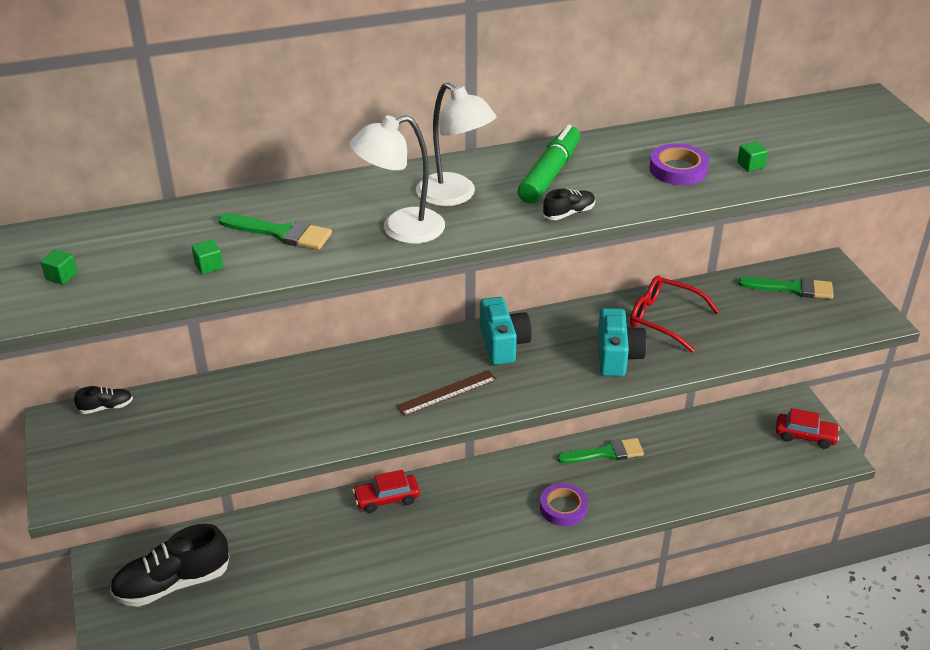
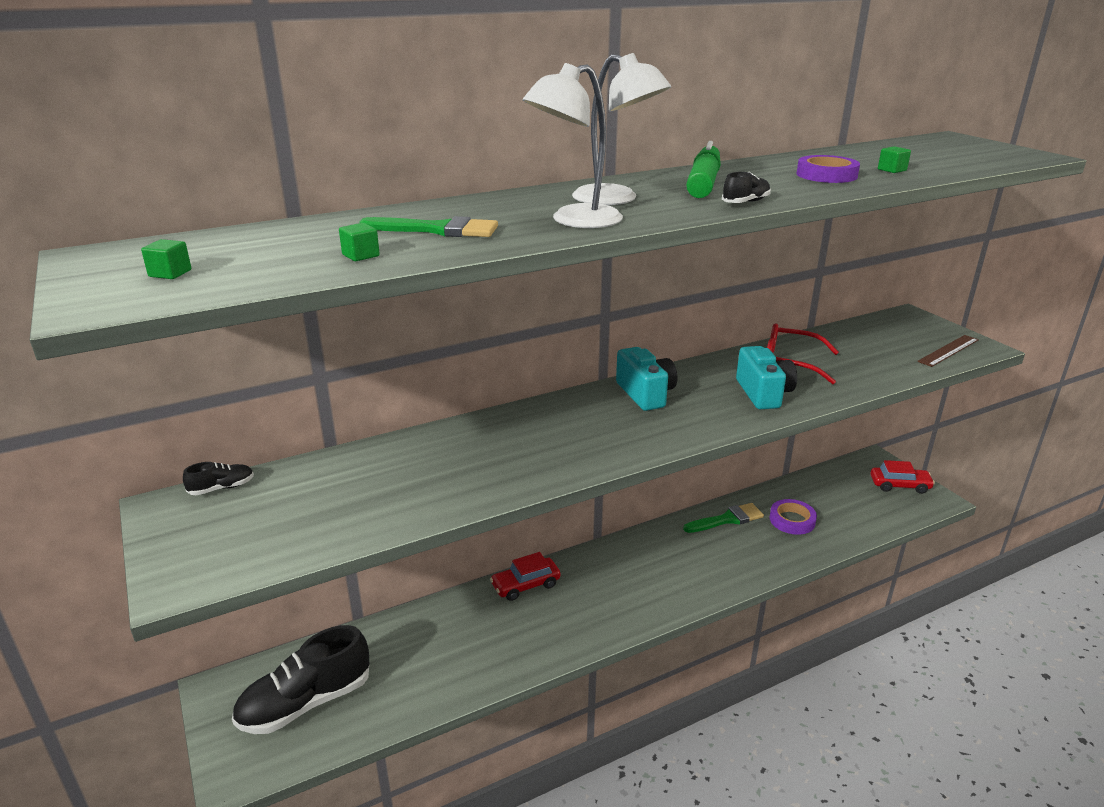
camera: 10 degrees left, 10 degrees down
(447, 393) = (607, 438): brown ruler -> brown ruler (948, 350)
(563, 508) = (707, 572): purple tape -> purple tape (792, 520)
(792, 288) = (890, 332): green brush -> none

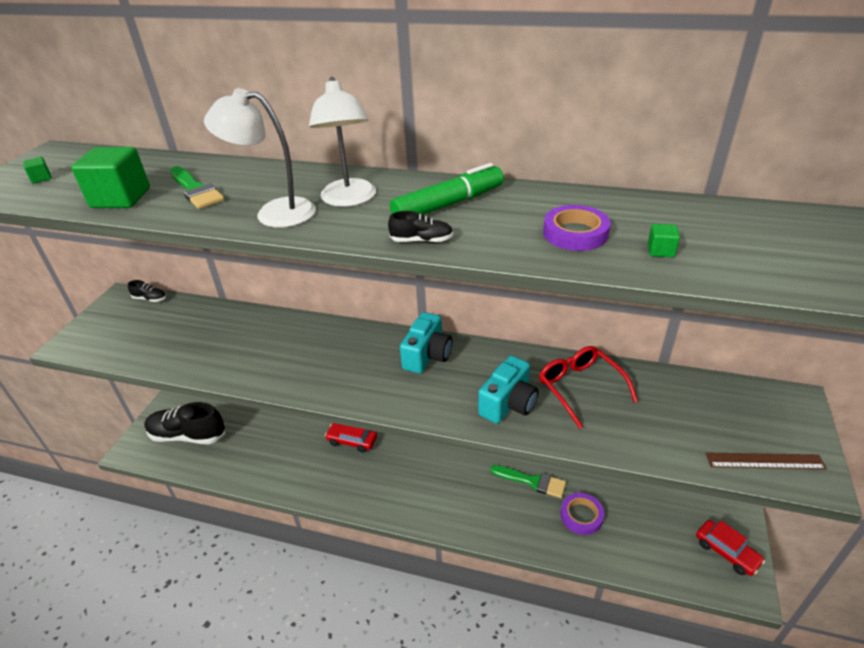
camera: 45 degrees right, 10 degrees up
(361, 255) = (121, 198): green cube -> green cube, size x2.30

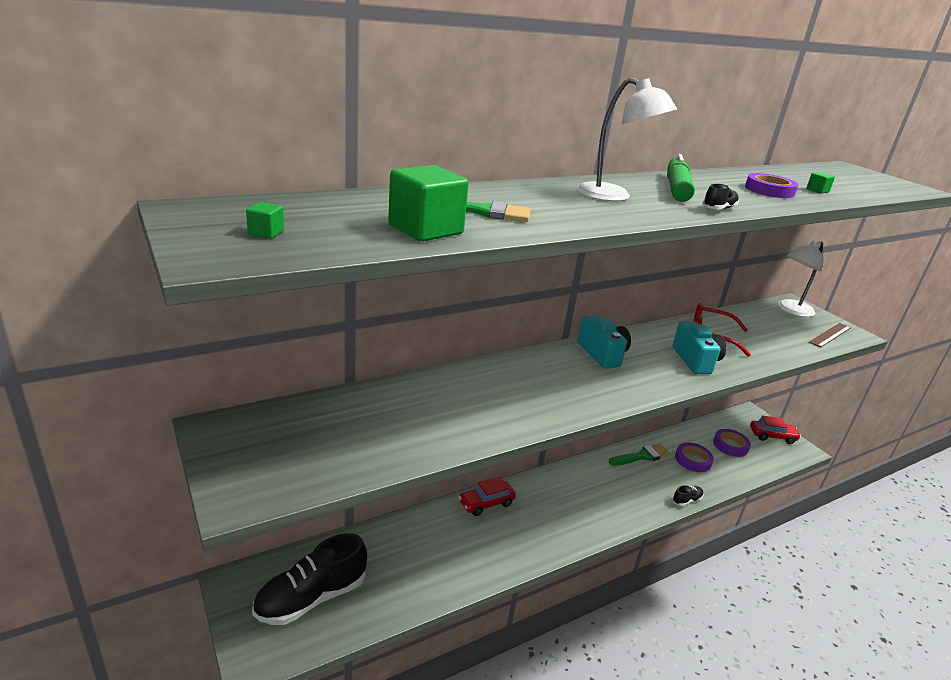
camera: 50 degrees left, 10 degrees down
(150, 299) = (262, 414): black shoe -> black shoe (686, 500)
(274, 212) = (589, 213): white lamp -> white lamp (791, 310)
(651, 529) = (730, 445): none -> purple tape

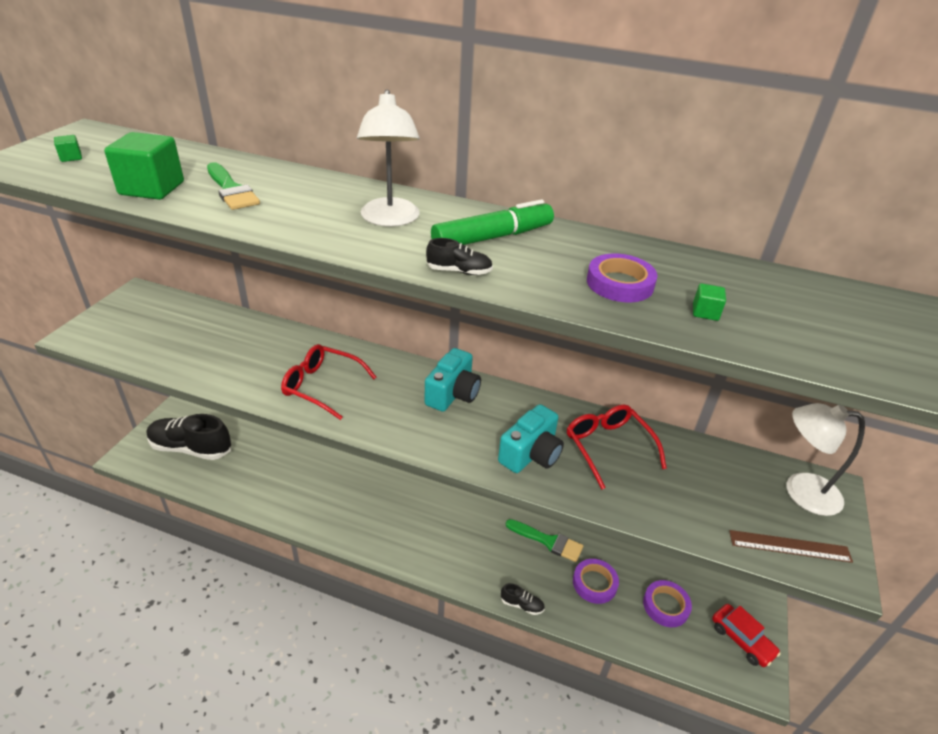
camera: 50 degrees right, 10 degrees up
(486, 503) = (363, 475): red car -> none
(529, 397) = (322, 386): none -> red glasses

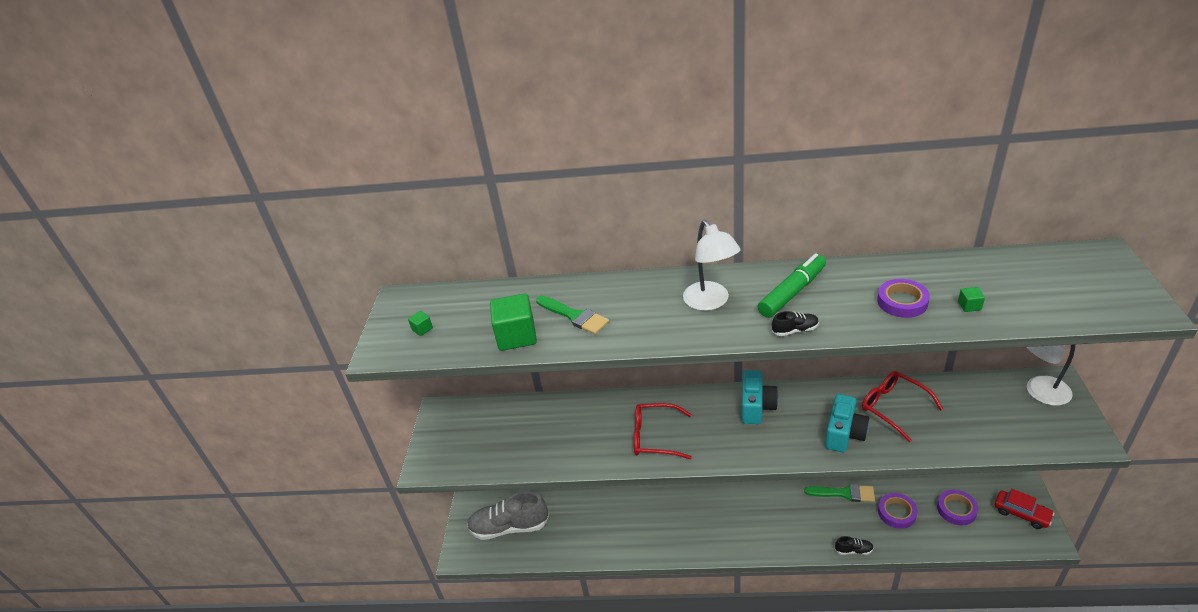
camera: 10 degrees left, 0 degrees up
(191, 448) = (509, 527): black shoe -> grey shoe
(789, 546) = (1052, 435): brown ruler -> none

